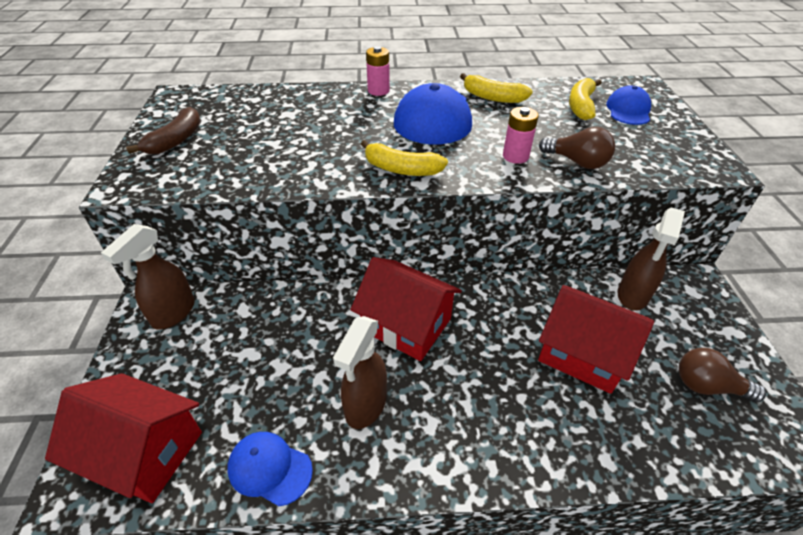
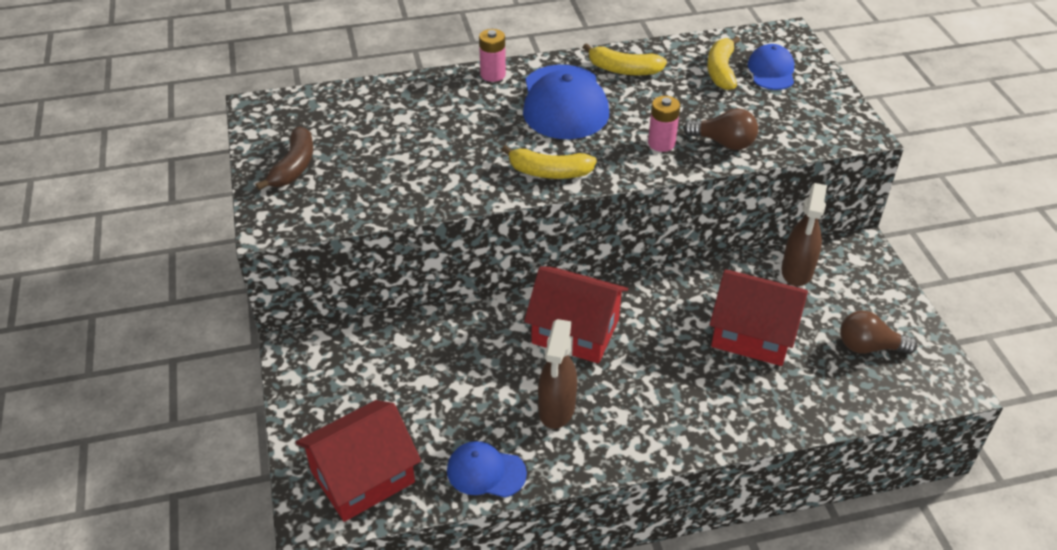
camera: 10 degrees left, 0 degrees up
(144, 451) = (363, 477): red house -> red house turned 45 degrees counterclockwise
(173, 313) = (328, 354): brown spray bottle -> none

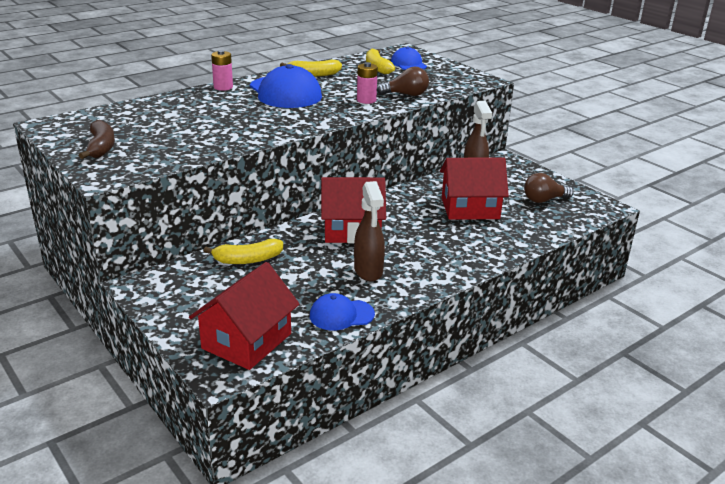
camera: 25 degrees left, 15 degrees down
(549, 172) = (301, 122): yellow banana -> yellow banana (247, 260)

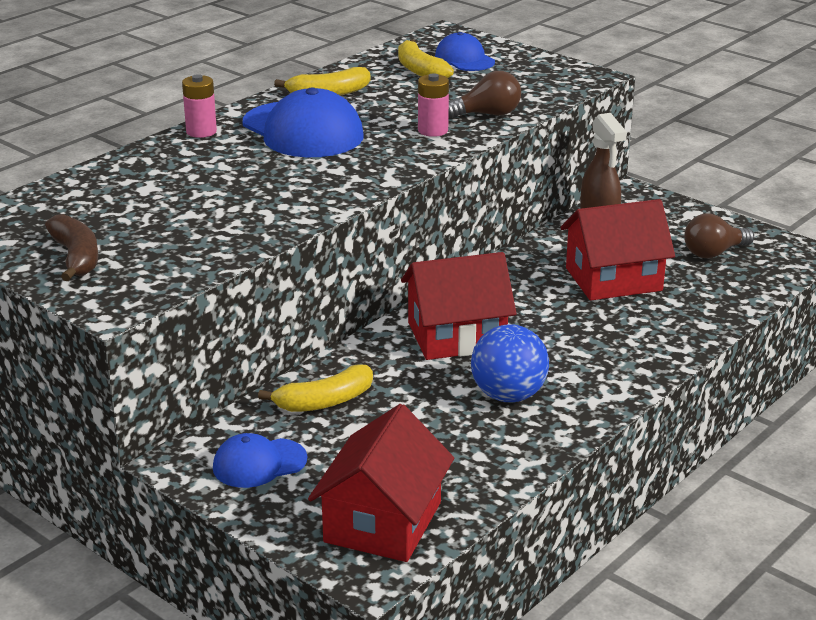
camera: 10 degrees left, 0 degrees up
(341, 315) = (498, 465): blue cap -> blue cap (259, 463)
(368, 271) = (508, 395): brown spray bottle -> blue ball

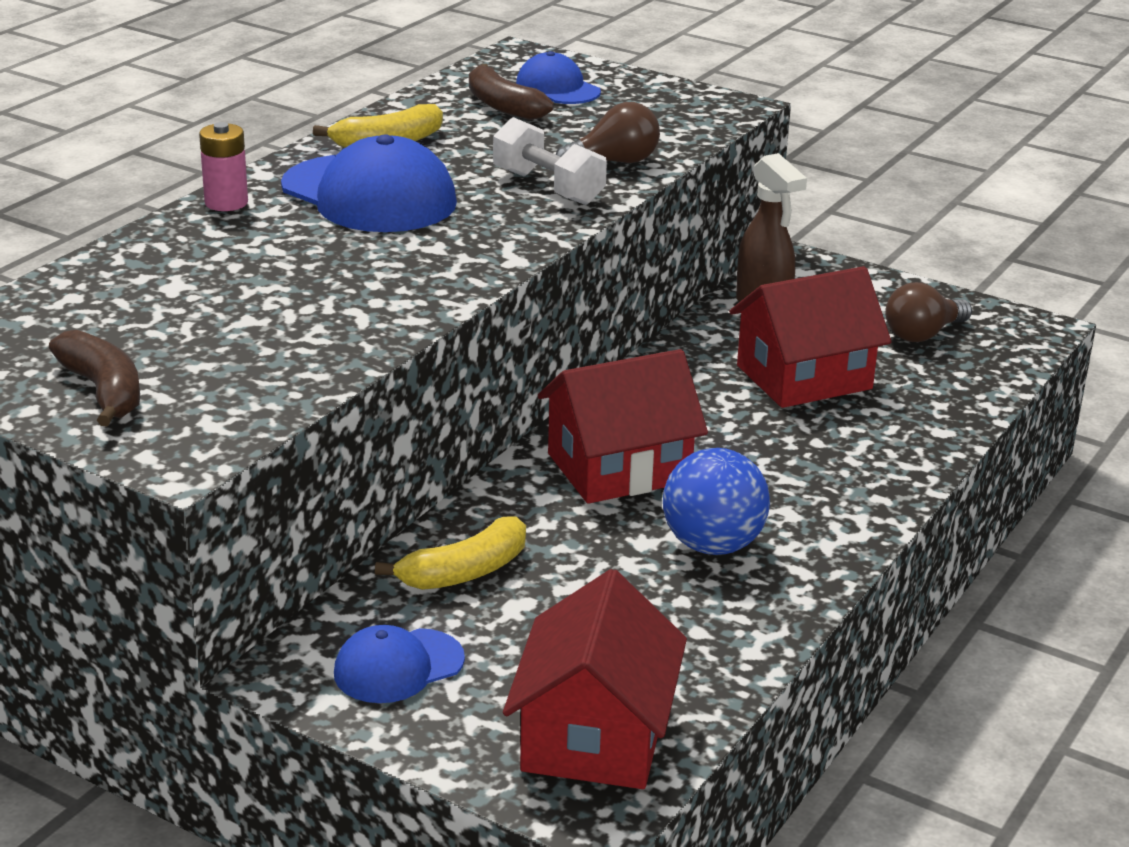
camera: 10 degrees left, 0 degrees up
(420, 70) = (503, 106): yellow banana -> brown banana
(433, 130) = (548, 187): pink battery -> white dumbbell

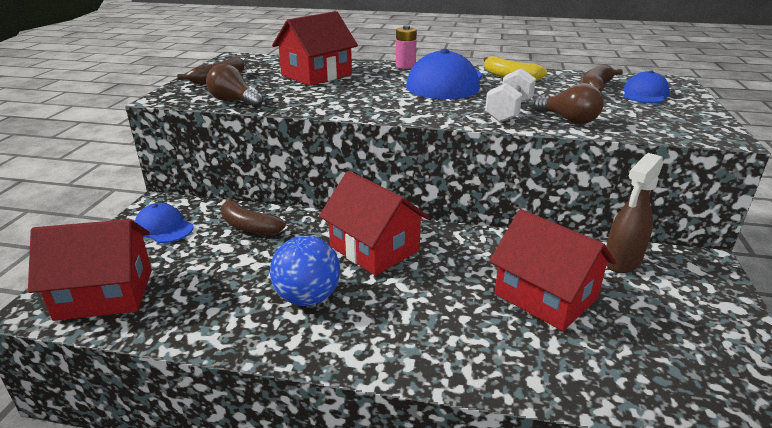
camera: 70 degrees right, 0 degrees up
(191, 290) = (316, 75): none -> red house
(464, 572) = (249, 226): yellow banana -> brown banana
(923, 334) = (680, 345): brown light bulb -> brown light bulb (234, 101)

